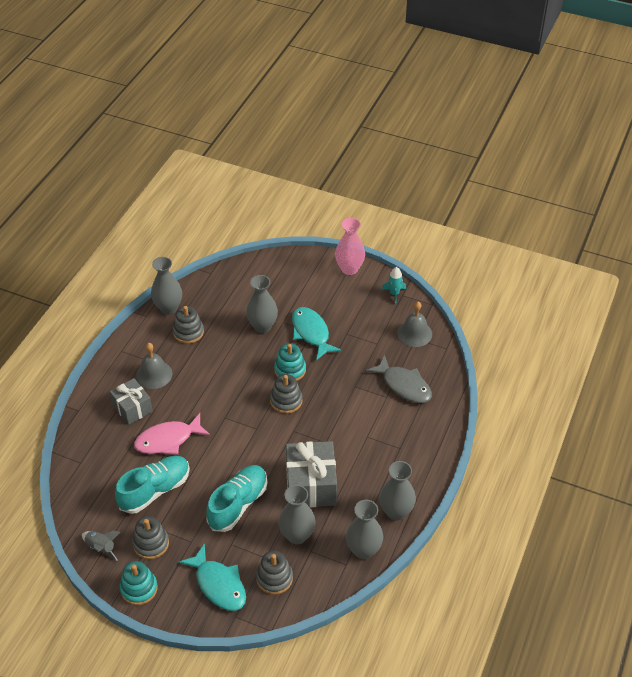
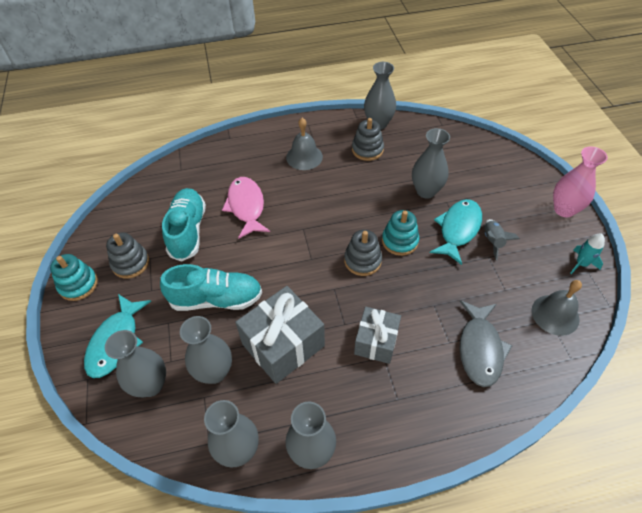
camera: 55 degrees right, 5 degrees up
(101, 547) = (106, 233): grey rocket -> grey rocket (492, 241)
(132, 408) = (259, 165): grey gift -> grey gift (376, 341)
(155, 490) = (188, 231): turquoise shoe -> turquoise shoe turned 105 degrees counterclockwise
(168, 440) = (246, 207): pink fish -> pink fish turned 45 degrees clockwise
(274, 578) = (150, 385): grey stacking toy -> grey vase

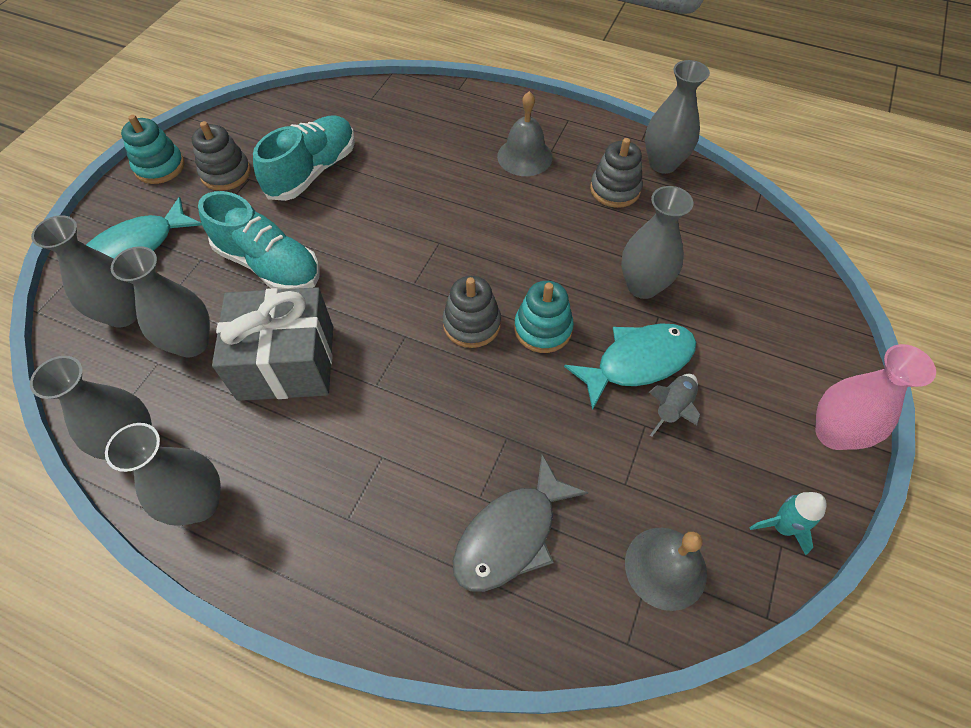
camera: 35 degrees right, 5 degrees up
(246, 207) = (400, 179): pink fish -> none
(376, 341) = (391, 432): grey gift -> none

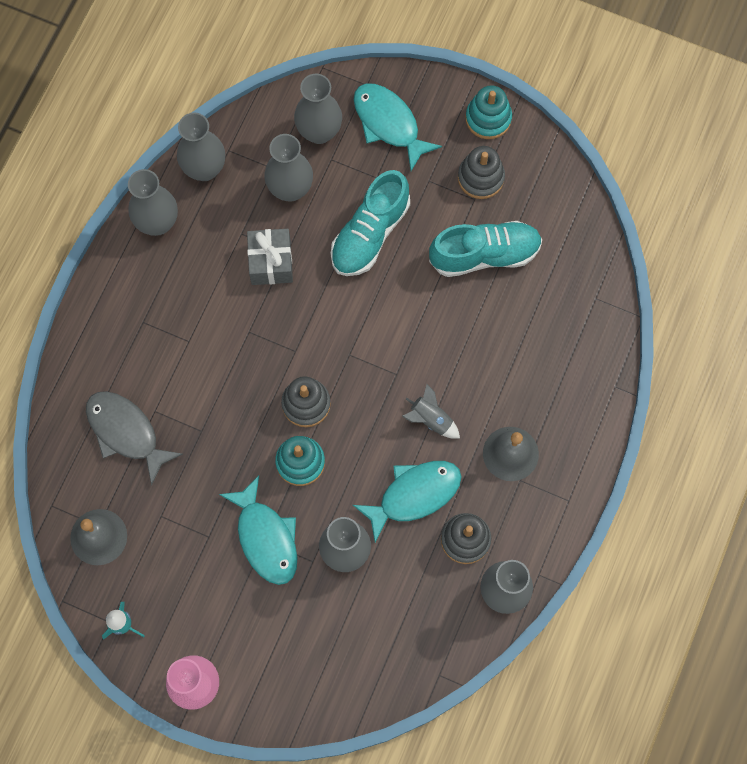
camera: 90 degrees right, 15 degrees up
(286, 362) = (271, 262): grey gift -> grey gift, size x0.64
(313, 171) = (485, 254): turquoise shoe -> turquoise shoe turned 45 degrees counterclockwise
(573, 228) = (414, 495): none -> turquoise fish
(672, 408) = (222, 560): grey rocket -> grey rocket (430, 419)

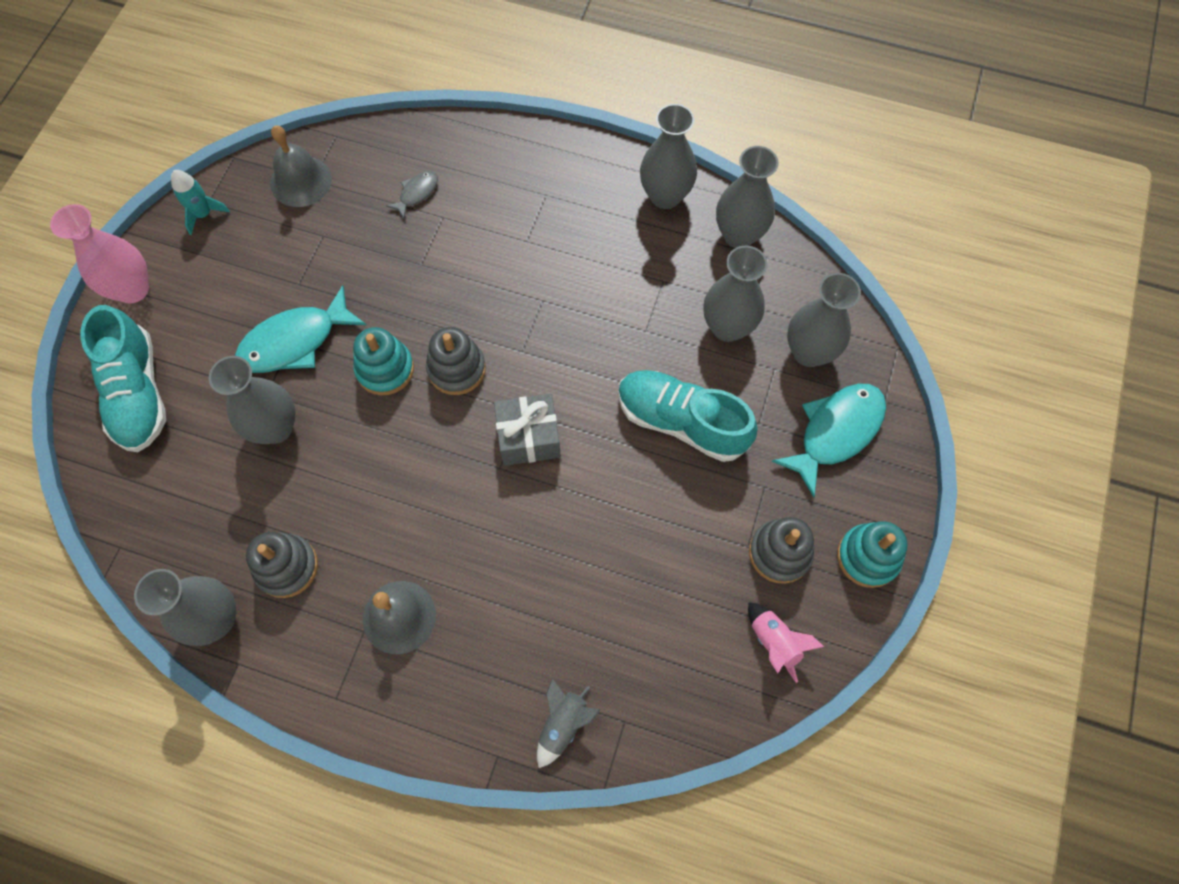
camera: 85 degrees right, 5 degrees down
(126, 432) = (416, 193): grey fish -> grey fish, size x0.49
(271, 262) = (630, 315): grey gift -> grey gift (528, 437)
(414, 495) = (344, 500): turquoise fish -> none
(430, 419) = (442, 513): grey rocket -> grey rocket (563, 724)
(485, 254) = (671, 565): turquoise shoe -> turquoise shoe (138, 393)
(546, 191) = (774, 642): none -> pink rocket

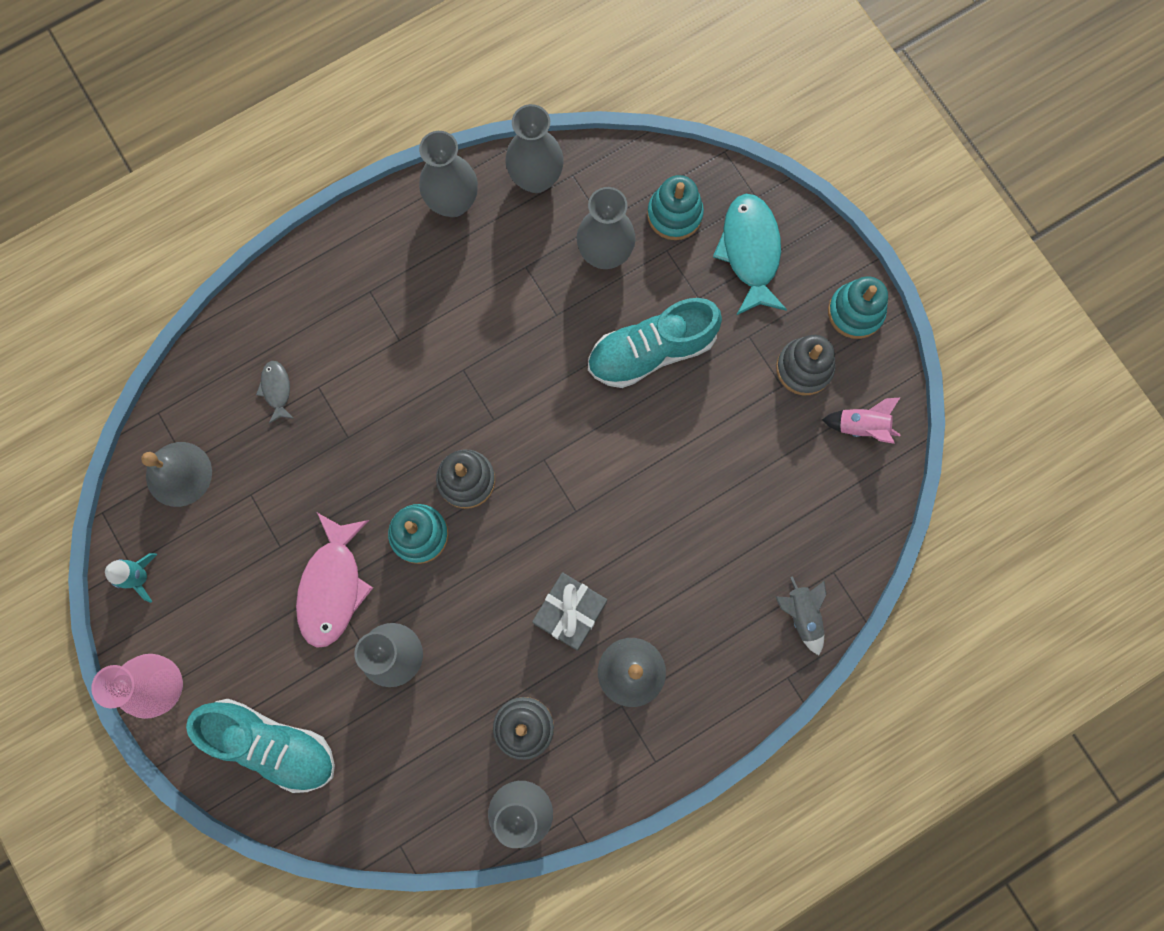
camera: 50 degrees left, 10 degrees up
(295, 341) = (333, 586): turquoise fish -> pink fish
(528, 437) = (570, 471): grey gift -> grey gift (570, 613)
(809, 352) = (674, 214): grey vase -> turquoise stacking toy

